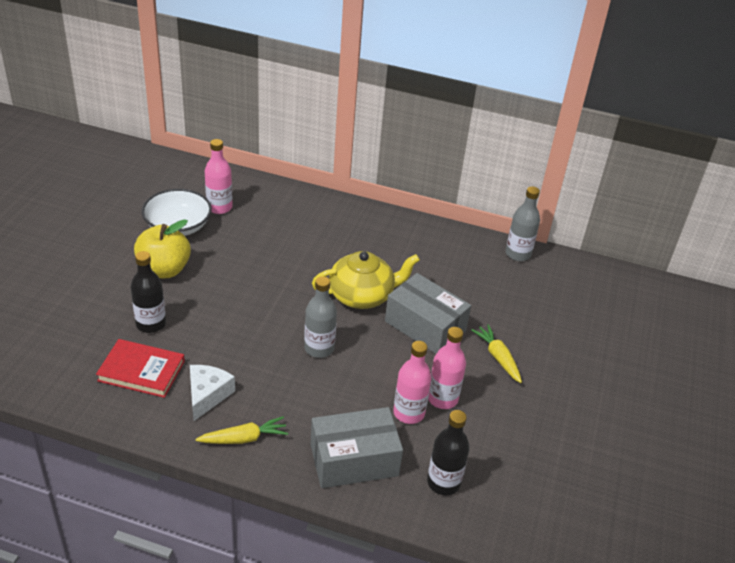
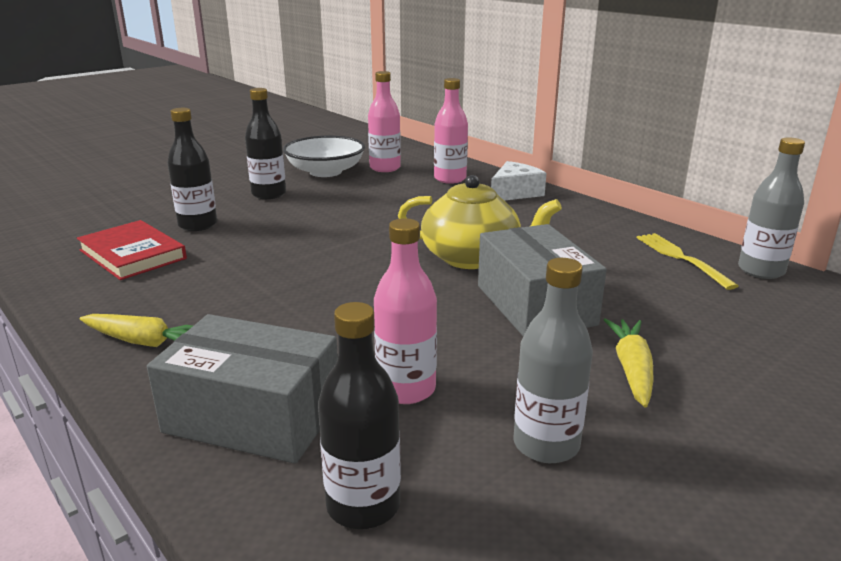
camera: 35 degrees right, 15 degrees down
(164, 270) = (269, 194): yellow apple -> black bottle
(207, 395) = (166, 291): white cheese -> white cheese (515, 193)
(319, 348) = (357, 288): grey bottle -> grey bottle (546, 444)
(442, 398) = (481, 389): pink bottle -> pink bottle (450, 179)
(474, 256) = (681, 258): none -> yellow fork

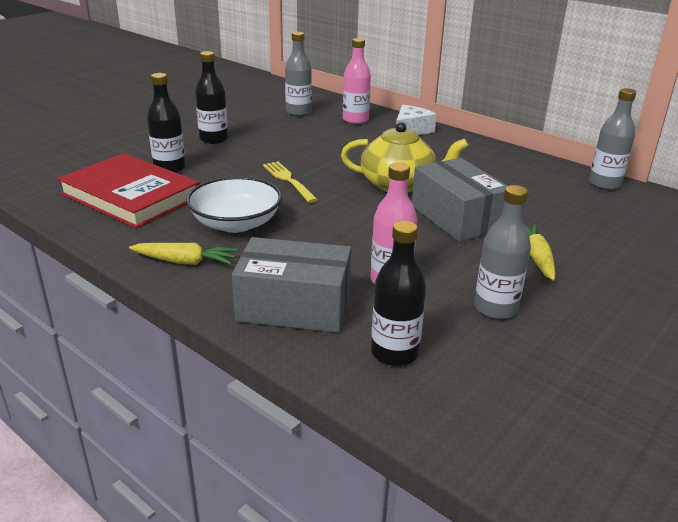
camera: 10 degrees left, 5 degrees up
(133, 254) = (131, 195): red book -> red book, size x1.50
(325, 172) = (251, 117): white bowl -> white bowl (236, 223)
(385, 168) = (298, 112): pink bottle -> grey bottle
(681, 258) = (548, 177): yellow fork -> yellow fork (288, 180)

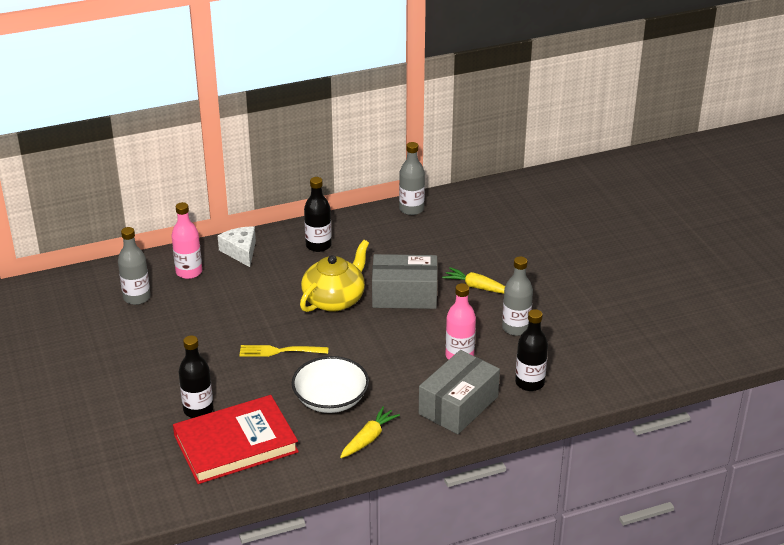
camera: 60 degrees left, 5 degrees up
(213, 139) = (155, 368): black bottle -> black bottle (318, 245)

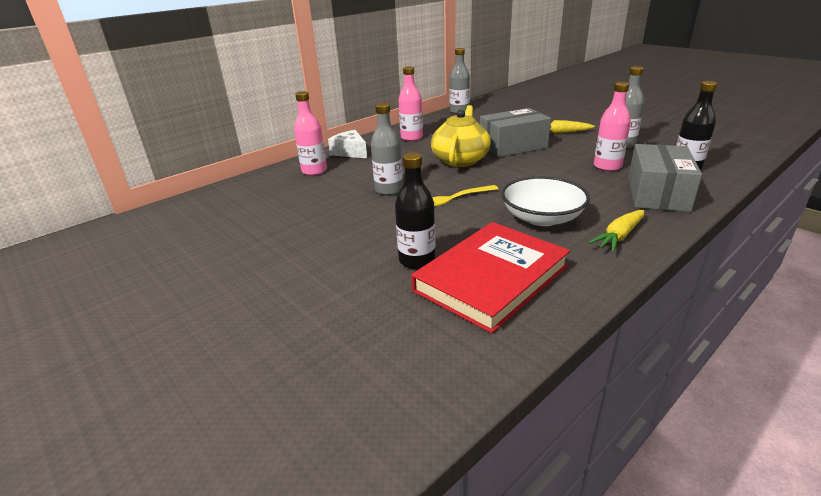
camera: 20 degrees left, 5 degrees down
(137, 297) = (276, 196): grey bottle -> grey bottle (389, 190)
(318, 245) = (411, 138): black bottle -> pink bottle
(368, 438) = (619, 236): yellow carrot -> yellow carrot turned 150 degrees counterclockwise

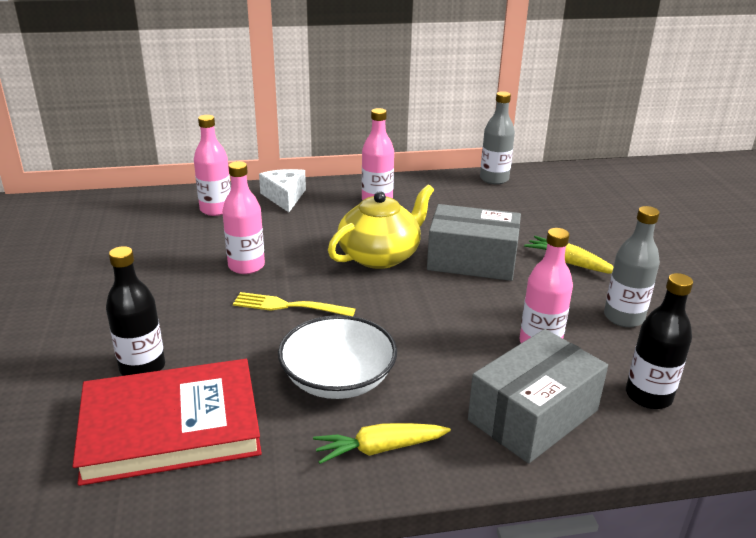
camera: 30 degrees right, 0 degrees up
(389, 190) = (246, 266): grey bottle -> pink bottle

